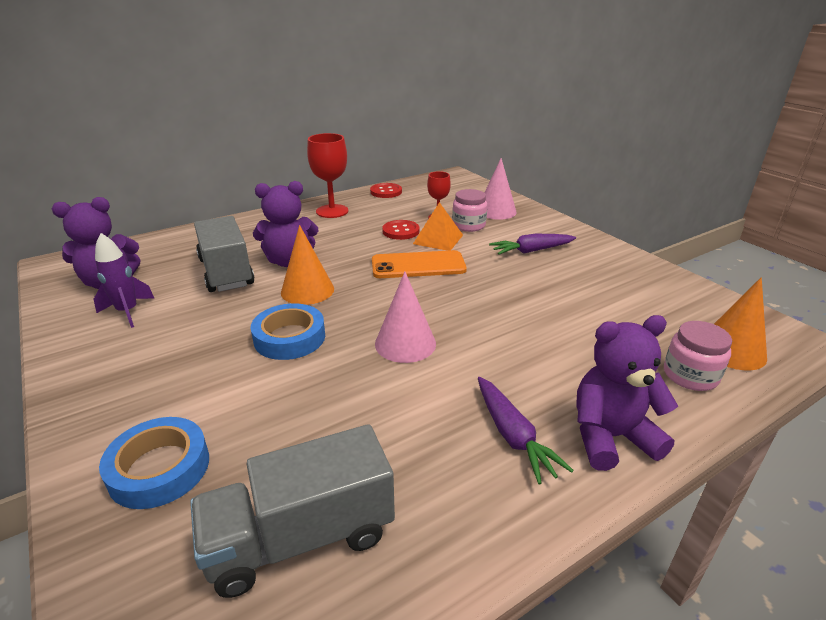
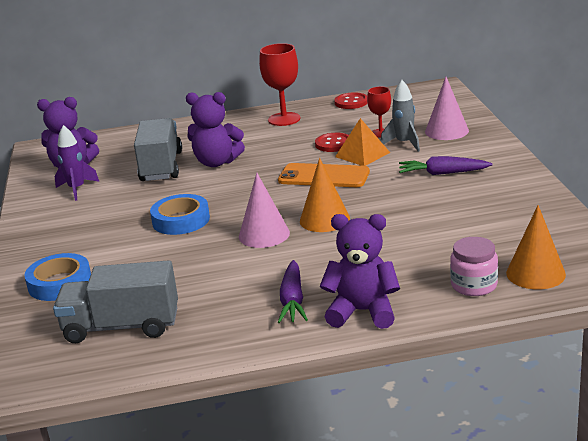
camera: 25 degrees right, 5 degrees down
(307, 290) = (216, 187): orange cone -> orange cone (324, 219)
(468, 225) = (404, 143): pink jar -> grey rocket

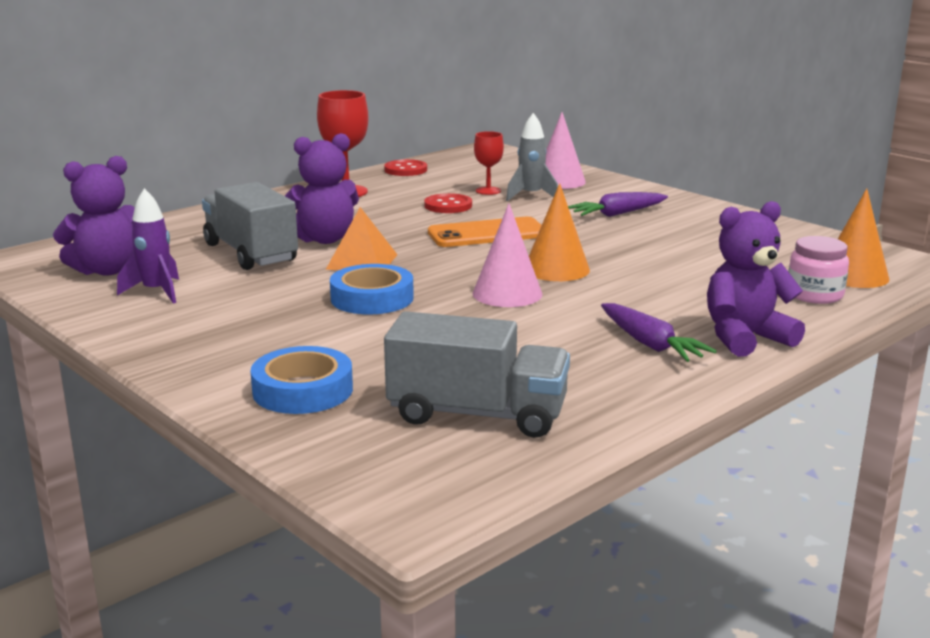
camera: 35 degrees left, 5 degrees down
(122, 327) = (477, 414): grey truck -> grey truck turned 135 degrees counterclockwise
(362, 154) = (499, 210): orange pyramid -> orange pyramid (362, 261)

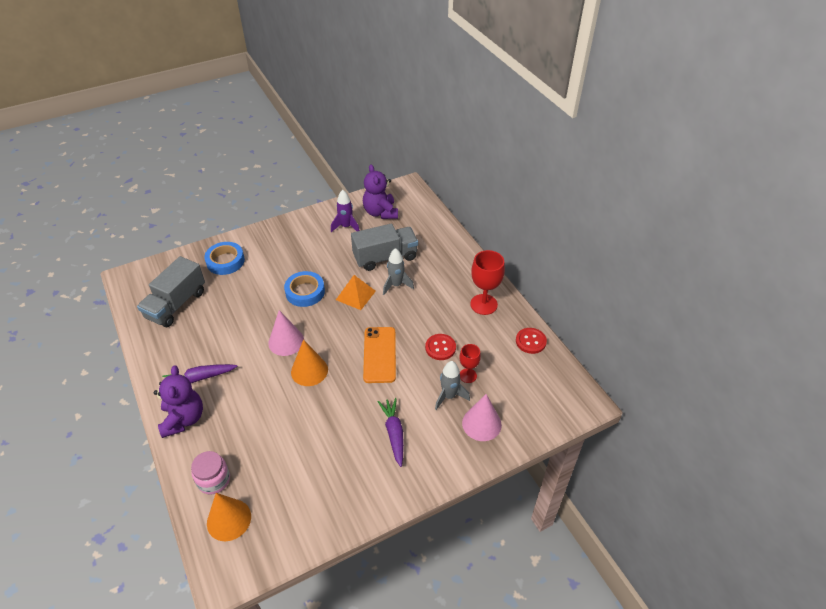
camera: 105 degrees right, 25 degrees up
(324, 239) = (396, 285): purple teddy bear -> grey rocket

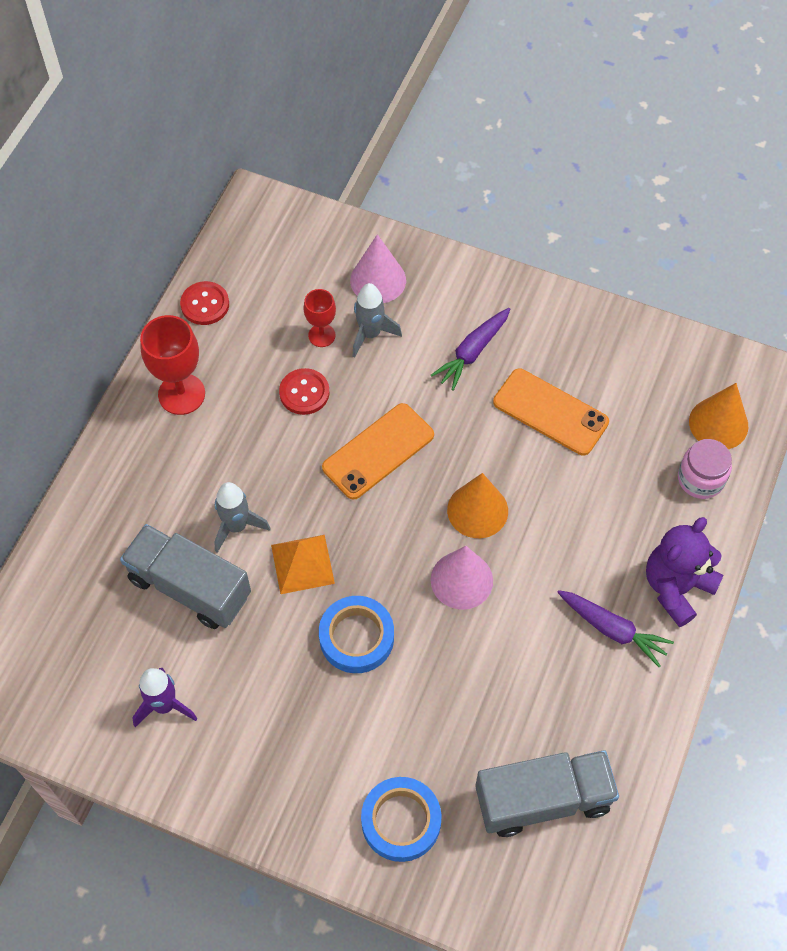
camera: 130 degrees left, 15 degrees up
(324, 441) = (550, 412): none -> orange phone
(380, 212) = (84, 681): purple teddy bear -> none

